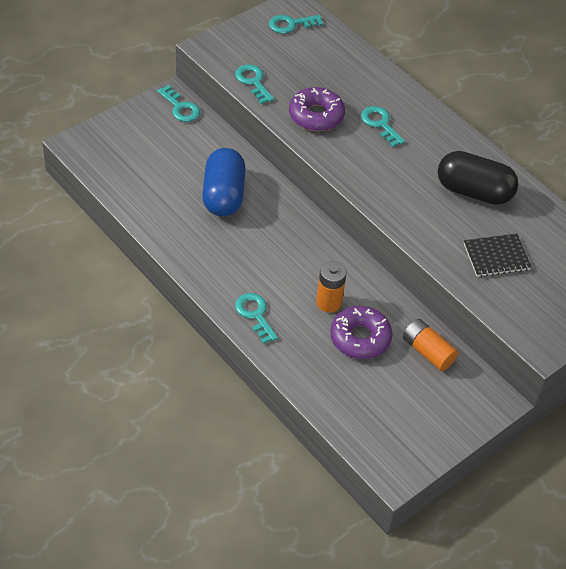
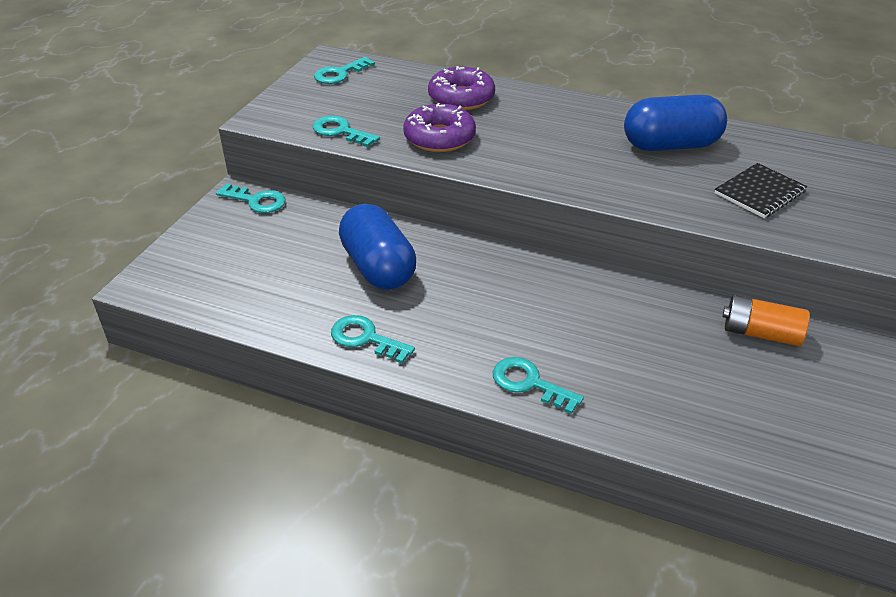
camera: 25 degrees left, 10 degrees down
(329, 302) = (602, 330): orange battery -> none
(360, 338) = (675, 353): purple donut -> purple donut (461, 98)
(380, 124) = (515, 122): turquoise key -> turquoise key (365, 338)
(474, 191) = (670, 145): black capsule -> blue capsule

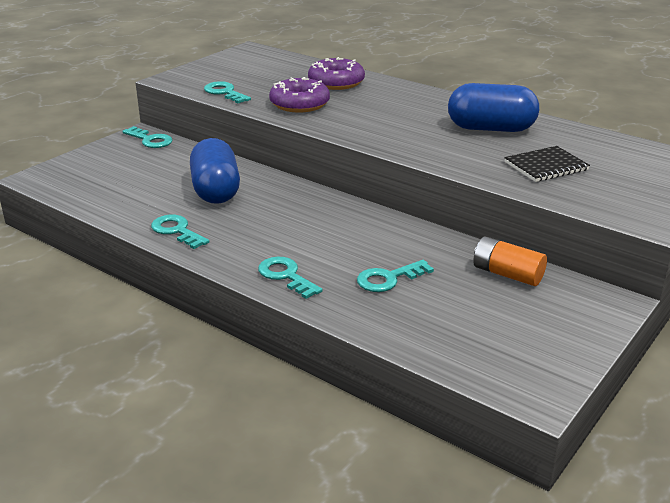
camera: 15 degrees right, 10 degrees down
(340, 74) = (250, 59): turquoise key -> turquoise key (388, 279)

